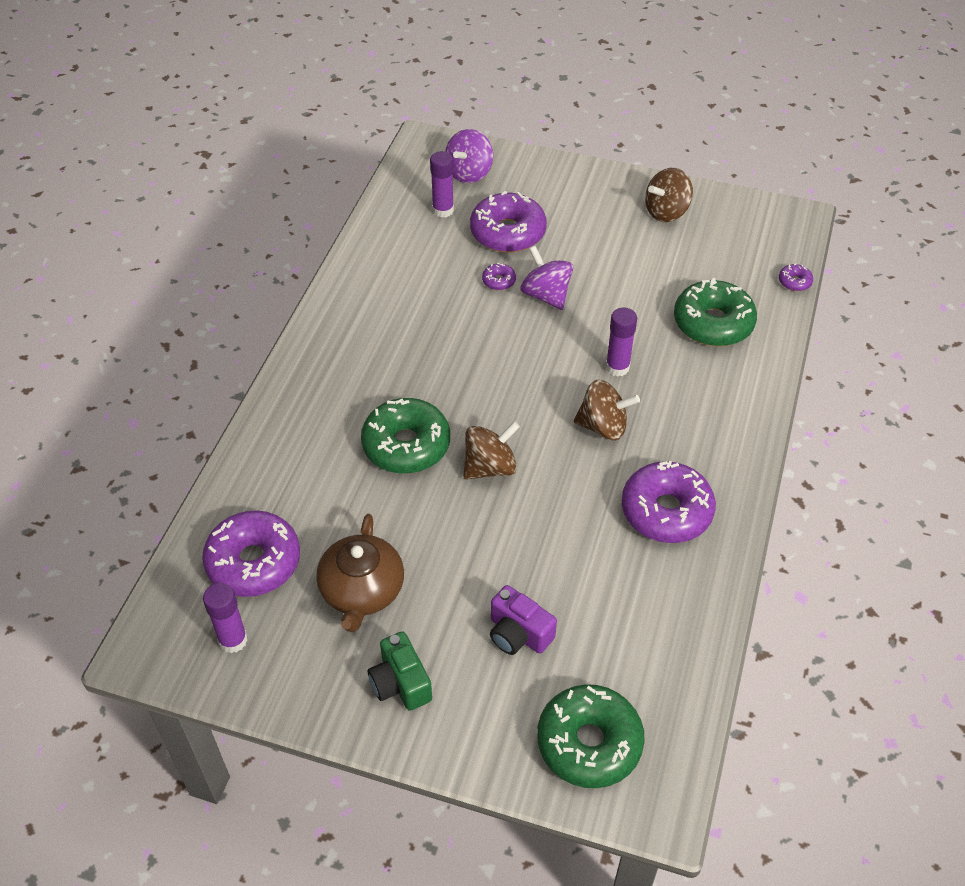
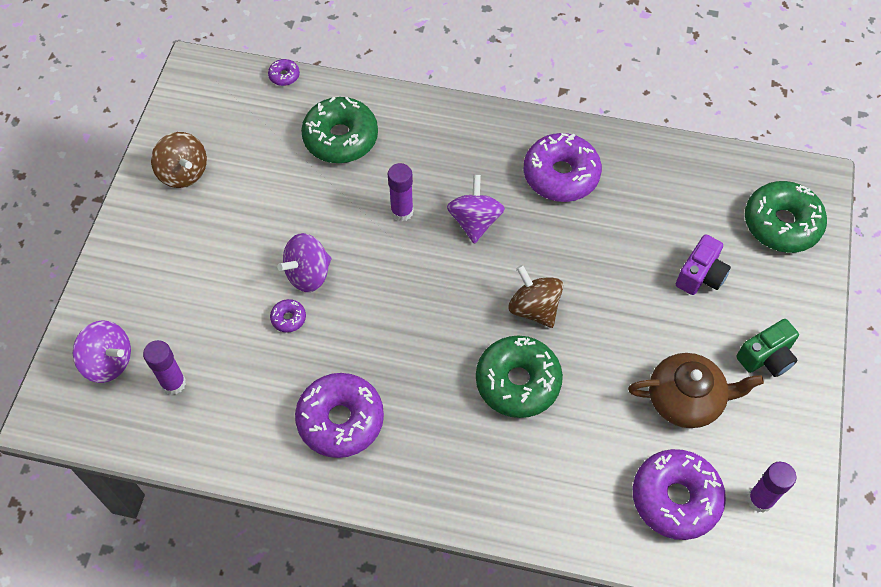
camera: 95 degrees left, 10 degrees up
(508, 233) = (213, 315): purple donut -> purple donut (340, 420)
(603, 426) = (475, 221): brown spinning top -> purple spinning top

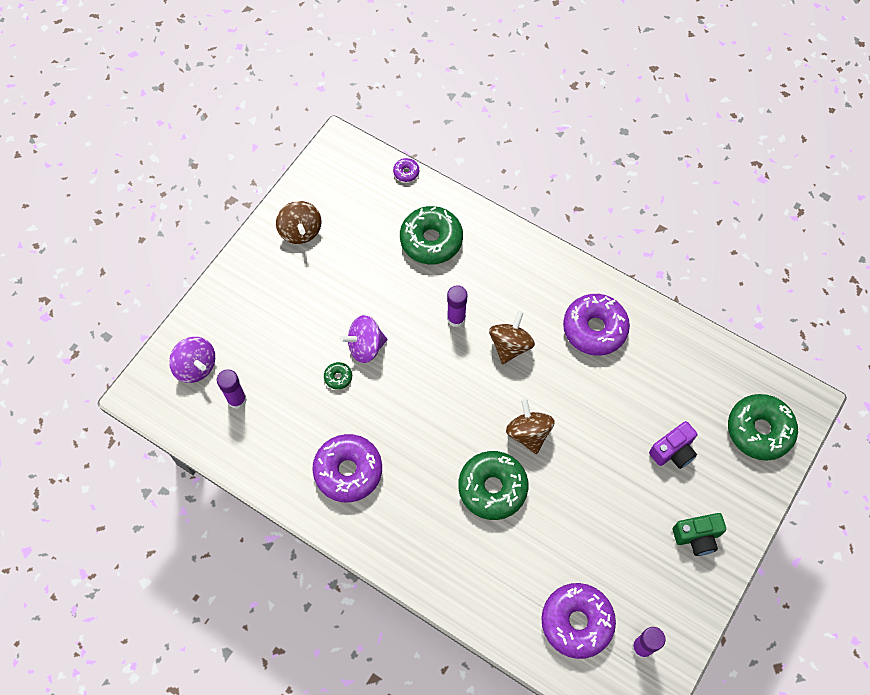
camera: 20 degrees right, 5 degrees up
(288, 318) = (338, 377): purple donut -> green donut
(475, 221) = (510, 345): purple spinning top -> brown spinning top
(686, 399) = (618, 548): brown teapot -> none

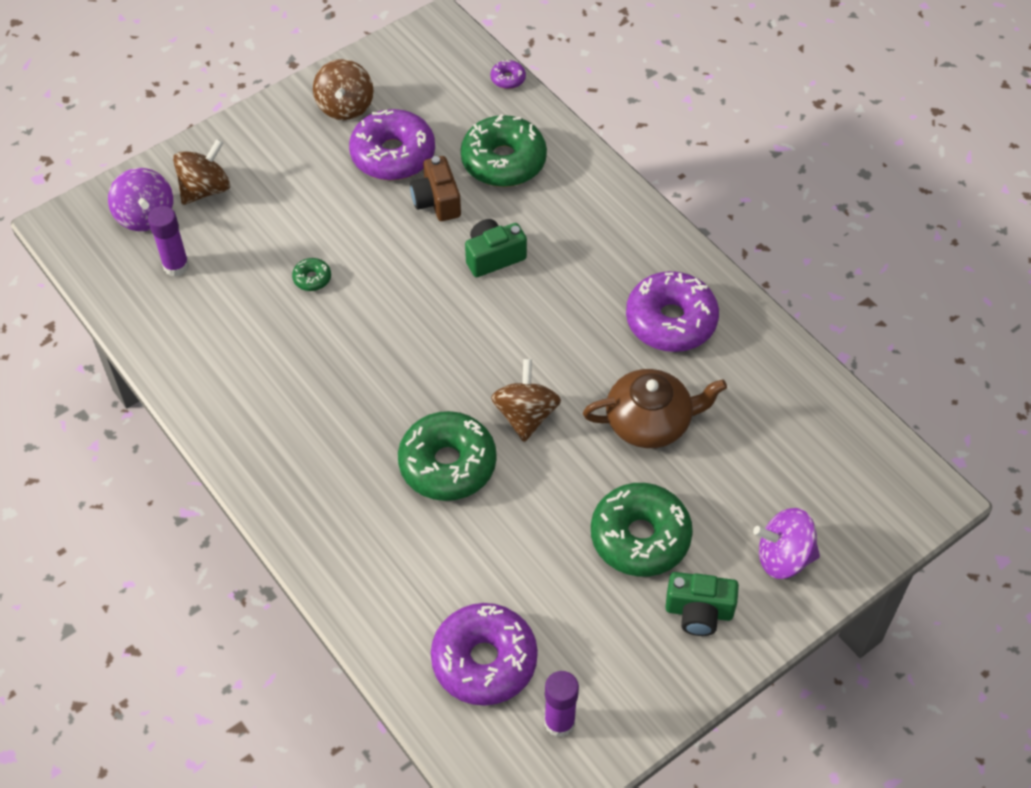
camera: 20 degrees right, 10 degrees down
(348, 471) = (272, 387): purple donut -> purple donut (393, 155)
(365, 346) = (363, 254): purple spinning top -> purple spinning top (783, 557)
(398, 287) = (437, 201): none -> brown camera
(456, 318) = (493, 257): purple glue stick -> green camera
(510, 345) = (549, 307): brown spinning top -> brown spinning top (205, 189)
(611, 409) = (650, 421): none -> brown teapot
(673, 451) = (712, 497): purple camera -> none
(759, 430) = (846, 509): green donut -> green donut (640, 537)

